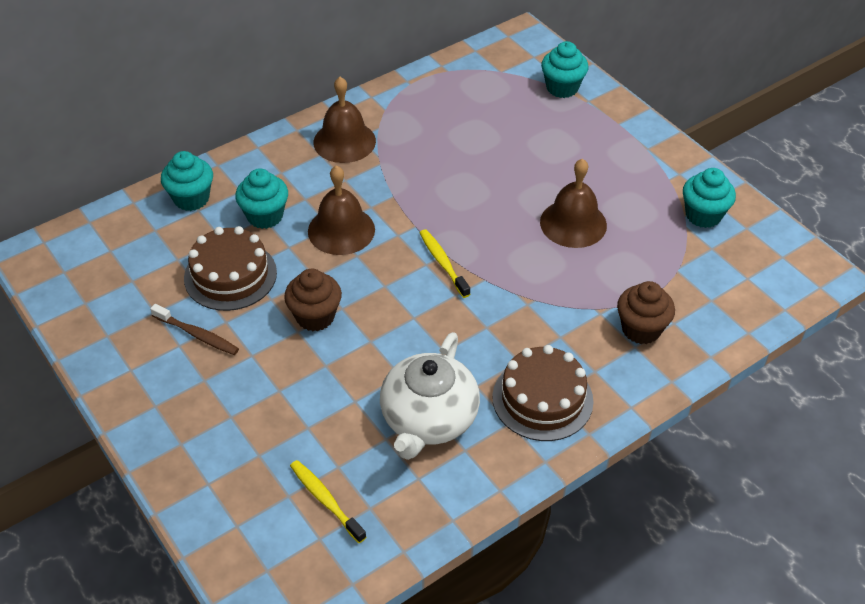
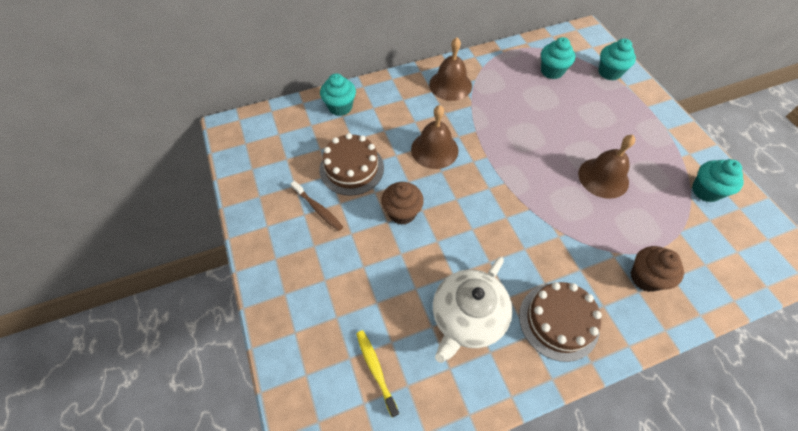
camera: 15 degrees right, 10 degrees up
(265, 216) = (385, 129): turquoise cupcake -> turquoise cupcake (552, 71)
(443, 263) = (501, 189): yellow toothbrush -> none

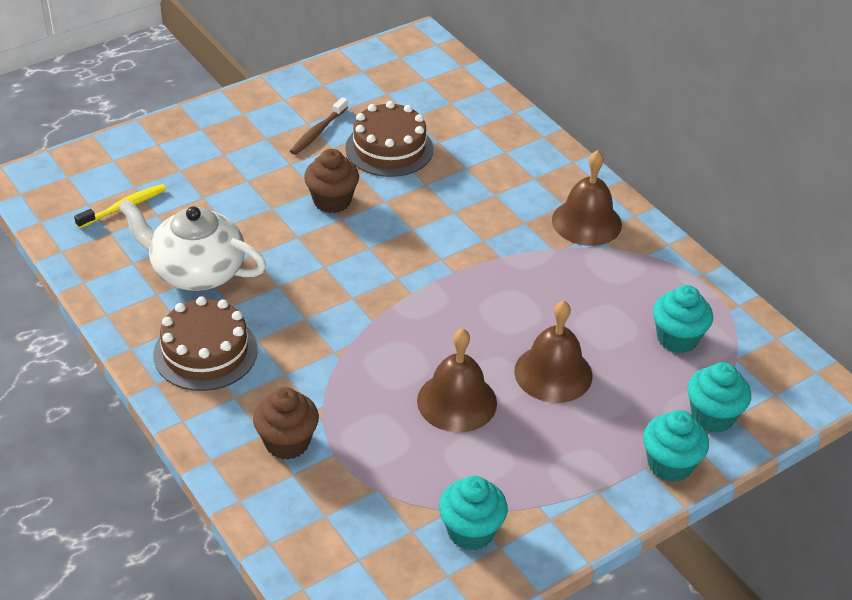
camera: 75 degrees right, 15 degrees down
(340, 107) = (493, 122): turquoise cupcake -> turquoise cupcake (670, 465)
(434, 149) = (448, 218): brown bell -> brown bell (553, 373)

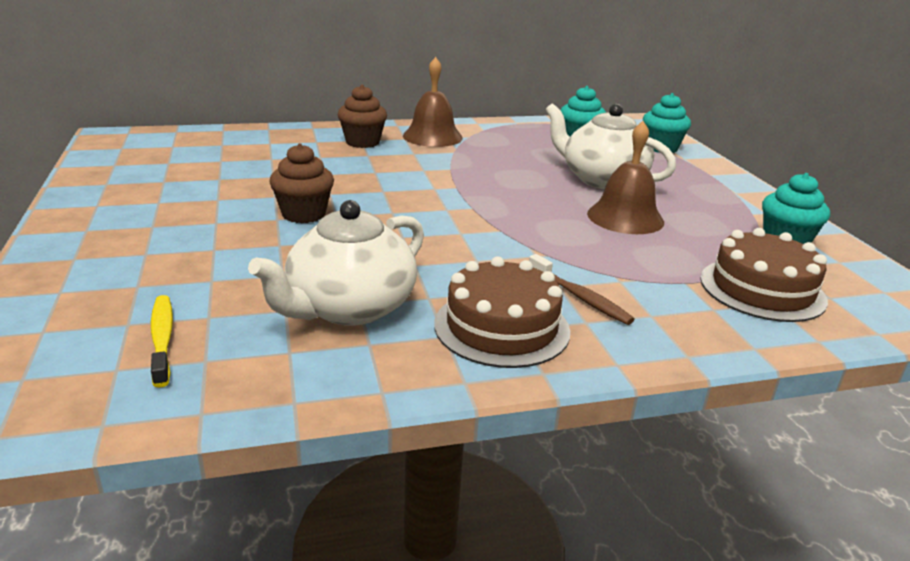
camera: 70 degrees left, 15 degrees down
(287, 442) = (666, 303): brown cupcake -> brown cupcake (362, 142)
(318, 132) = (182, 200): brown toothbrush -> brown toothbrush (580, 297)
(389, 148) = (254, 177): brown cake -> brown cake (762, 289)
(553, 373) = (602, 180): brown bell -> white teapot
(670, 465) = (708, 167): turquoise cupcake -> none

